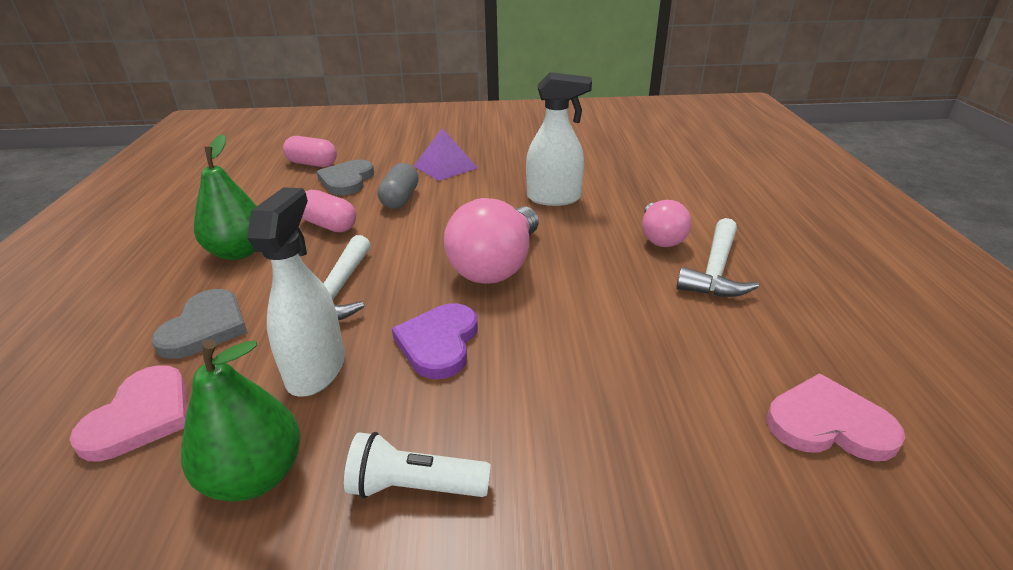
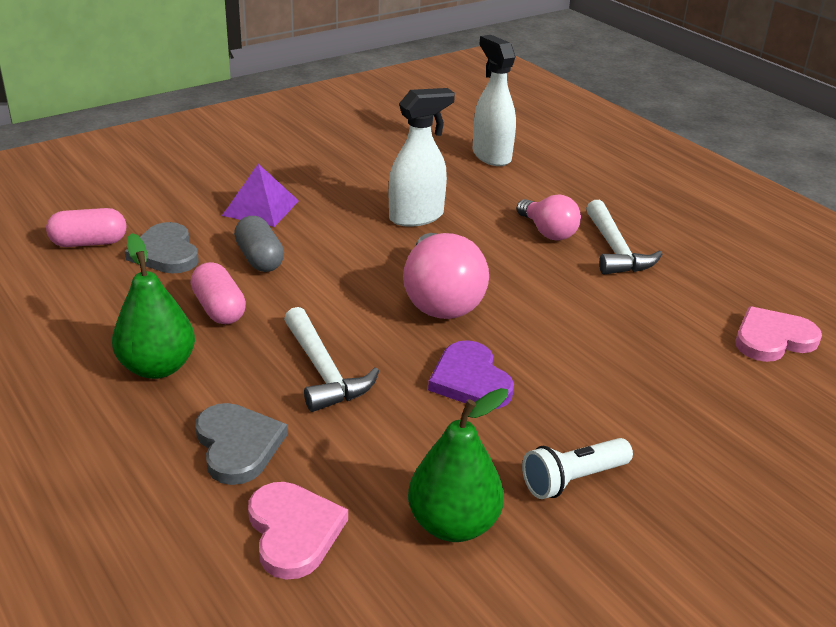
camera: 35 degrees left, 0 degrees up
(316, 369) = (396, 438): white spray bottle -> white spray bottle (491, 156)
(329, 225) = (219, 309): pink capsule -> pink capsule turned 60 degrees clockwise

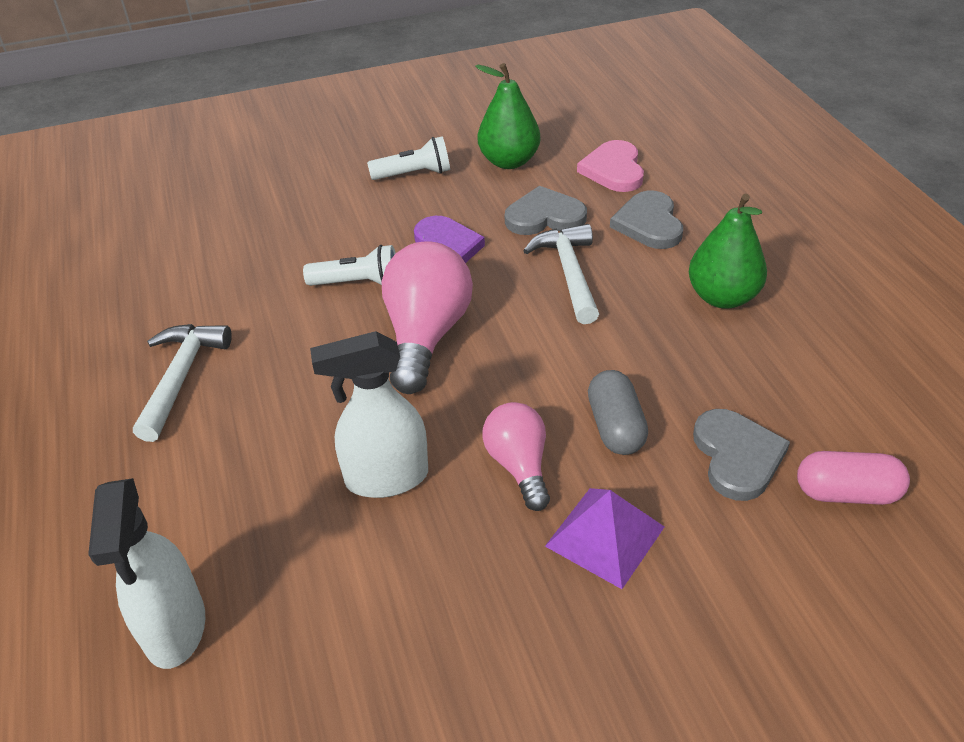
camera: 160 degrees left, 10 degrees up
(219, 309) = (665, 356): pink capsule -> none
(371, 438) = (544, 216): none -> grey heart
(535, 334) = (357, 283): none -> white flashlight
(547, 232) = (234, 420): pink light bulb -> pink light bulb (519, 465)
(772, 339) = (149, 250): pink heart -> none

